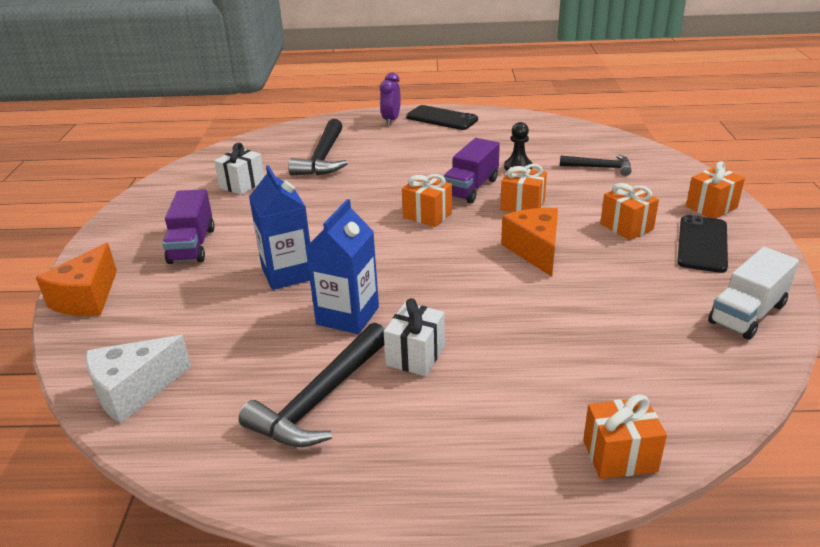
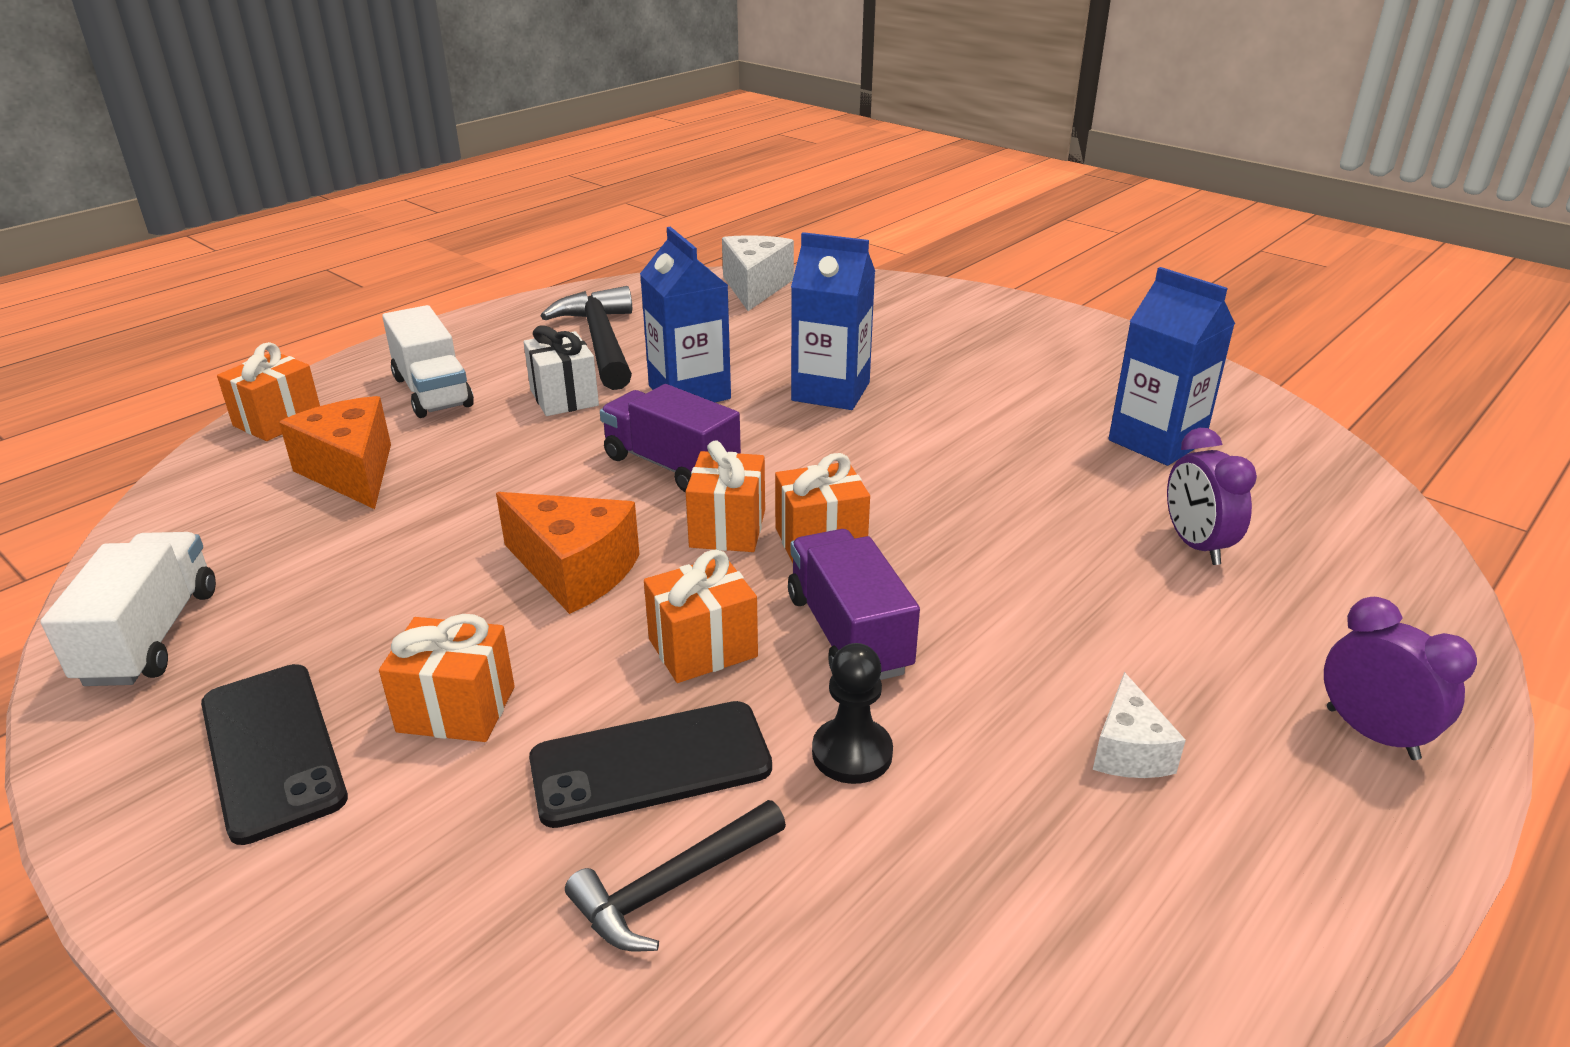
camera: 130 degrees right, 0 degrees up
(87, 298) = (948, 298): orange cheese -> orange cheese (351, 472)
(192, 245) = (992, 363): purple truck -> purple truck (671, 465)
(242, 184) = (1156, 441): white gift -> blue carton
(323, 158) = (1196, 545): black hammer -> purple clock
(442, 118) = (1311, 830): black phone -> black phone (651, 764)
(450, 140) = (1129, 751): none -> white cheese
(487, 417) = (432, 392): none -> white truck
(711, 207) = (284, 896): orange gift -> orange gift (727, 528)

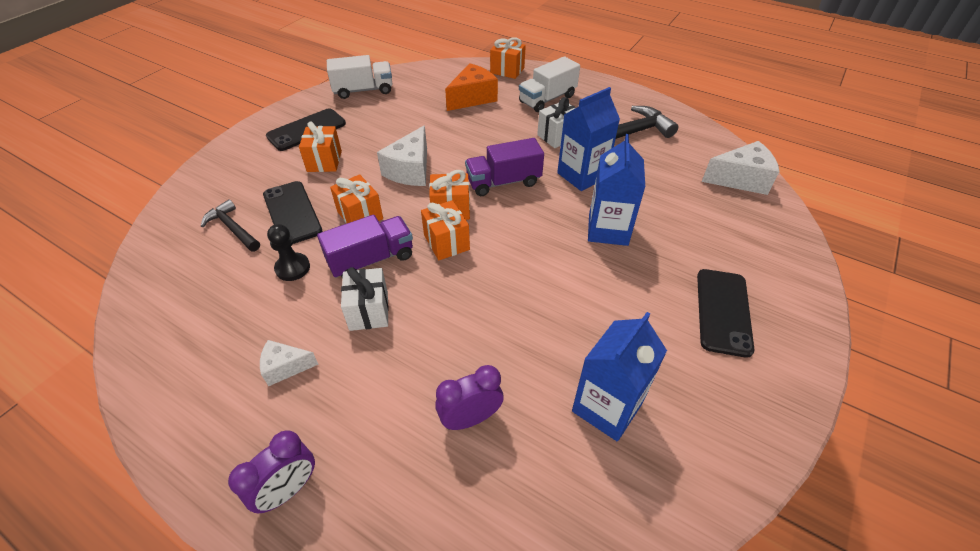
camera: 80 degrees right, 15 degrees up
(575, 571) = (410, 170): orange cheese -> white cheese
(671, 465) = (503, 182): purple truck -> purple truck turned 135 degrees counterclockwise
(987, 639) = (369, 311): none -> white gift
(999, 346) = (723, 311): none -> black phone

